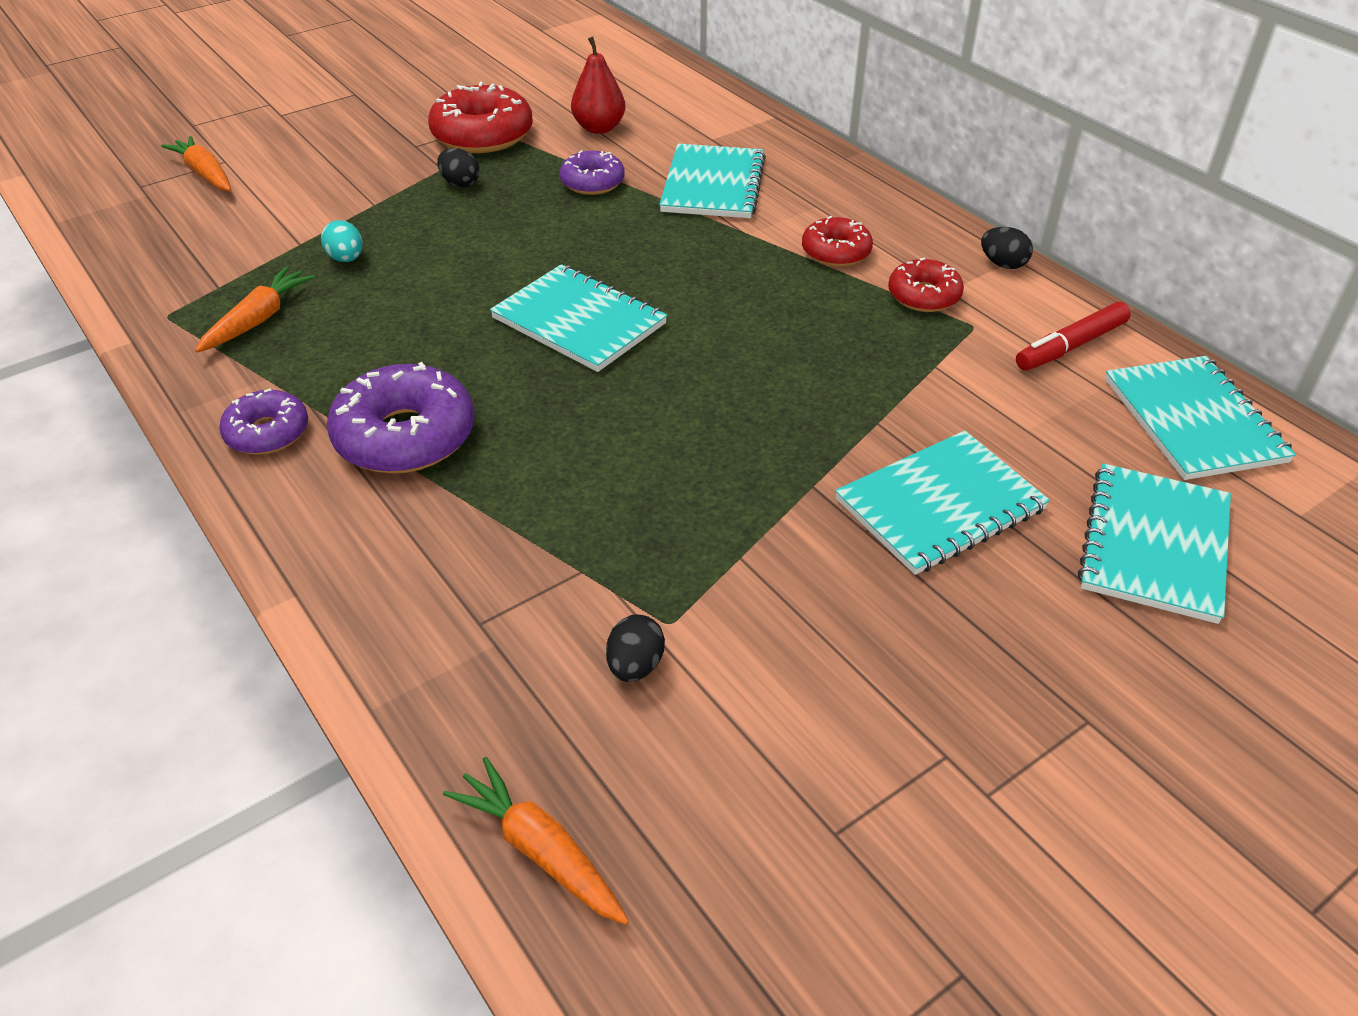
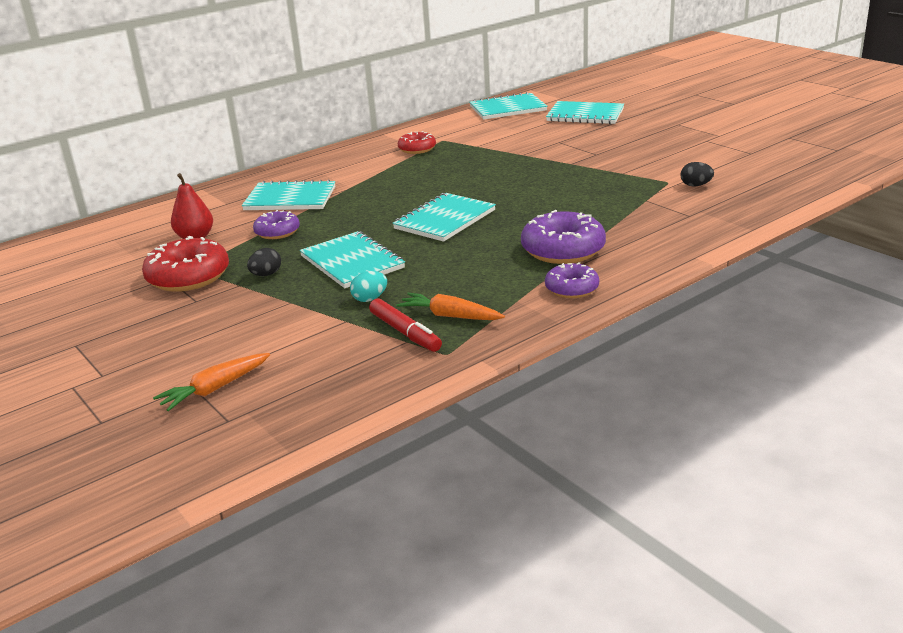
camera: 90 degrees left, 15 degrees down
(540, 851) = (794, 192): orange carrot -> none
(836, 252) = (374, 167): red donut -> none
(940, 505) = (575, 143): turquoise notebook -> turquoise notebook (352, 262)
(1003, 264) = (388, 135): black egg -> none
(1070, 346) = (458, 125): red marker -> red marker (405, 332)

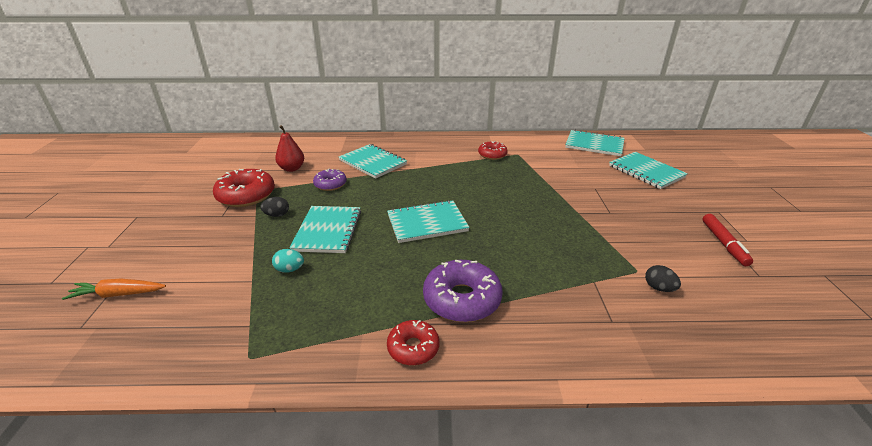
camera: 35 degrees right, 5 degrees up
(405, 332) = (260, 316): red marker -> red marker (723, 243)
(450, 316) = (304, 319): orange carrot -> none
(571, 288) = (413, 348): purple donut -> red donut

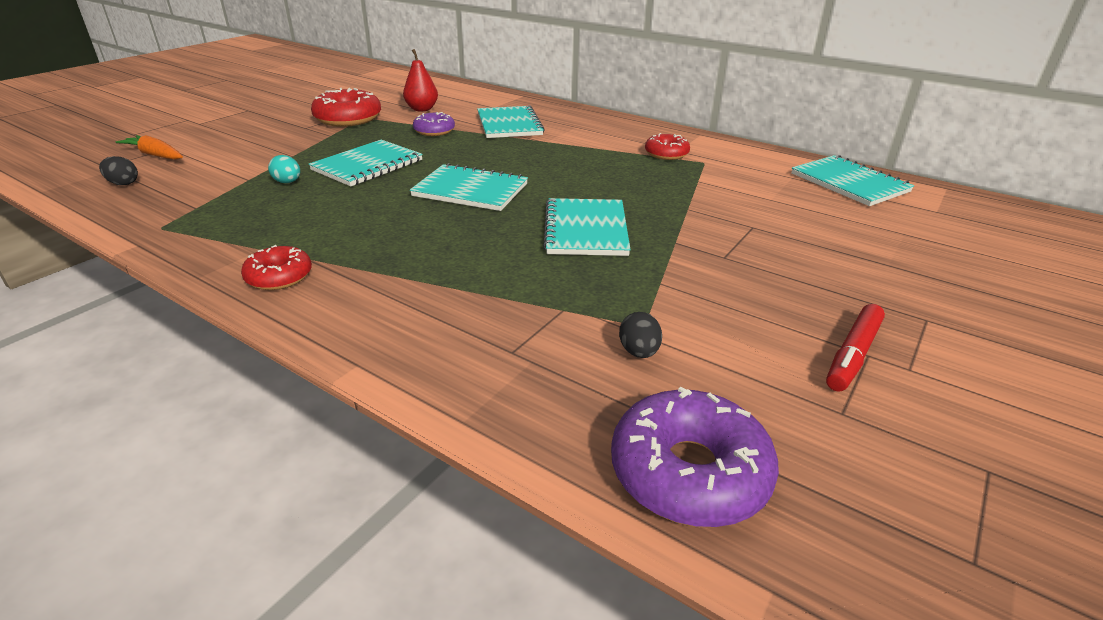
camera: 35 degrees right, 0 degrees up
(277, 215) = (347, 140): black egg -> black egg (123, 183)
(462, 299) = (388, 262): purple donut -> purple donut (689, 472)
(646, 171) = (881, 235): turquoise notebook -> turquoise notebook (585, 229)

